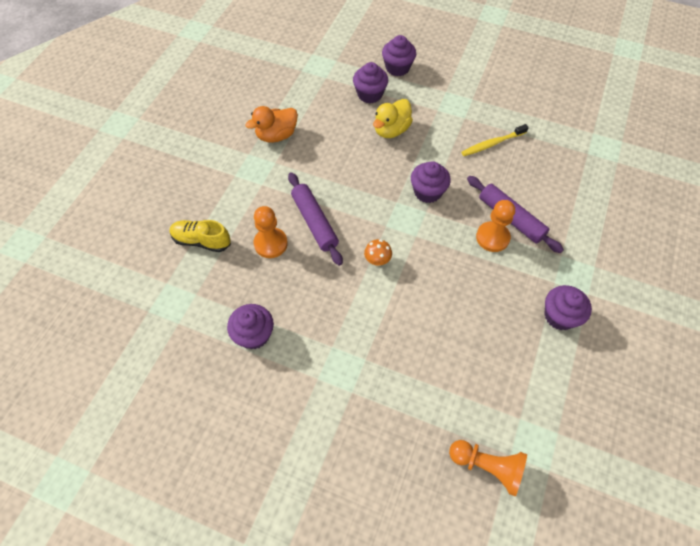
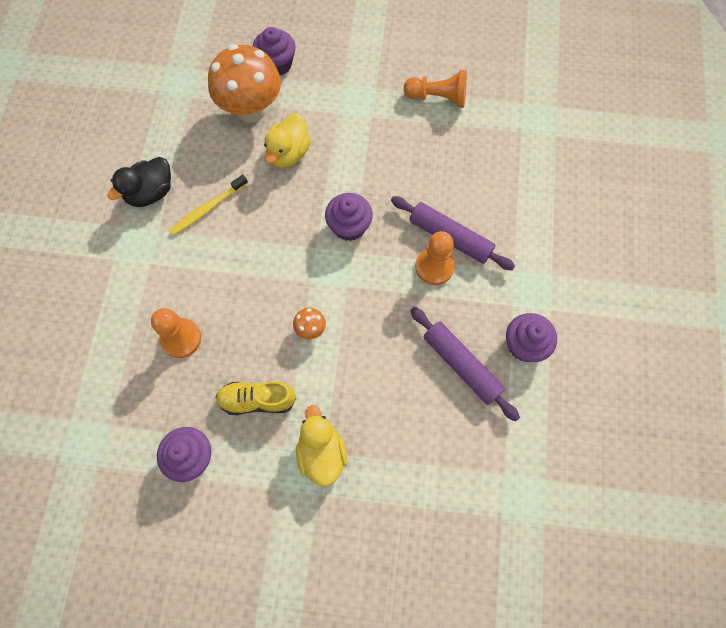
camera: 15 degrees left, 10 degrees up
(202, 241) = (97, 356): yellow shoe -> yellow shoe (257, 400)
(276, 135) = (150, 193): orange duck -> black duck
(314, 222) = (226, 298): purple rolling pin -> purple rolling pin (461, 365)
(363, 359) = (321, 453): none -> yellow duck
(370, 94) = (251, 109): purple cupcake -> orange mushroom
(487, 466) = (480, 538): orange pawn -> orange pawn (438, 97)
(492, 144) = (411, 144): yellow toothbrush -> yellow toothbrush (208, 208)

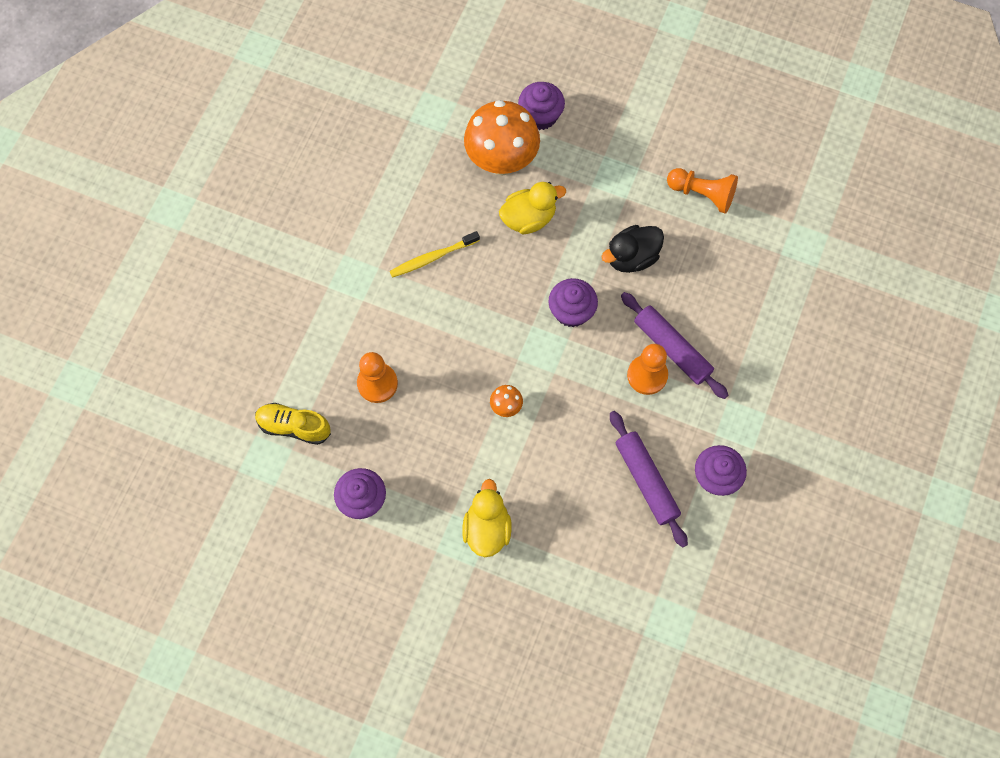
camera: 15 degrees right, 0 degrees up
(150, 193) = (379, 226): black duck -> black duck (631, 257)
(257, 400) = (437, 462): yellow shoe -> yellow shoe (294, 426)
(288, 153) = (529, 218): yellow duck -> yellow duck turned 150 degrees counterclockwise

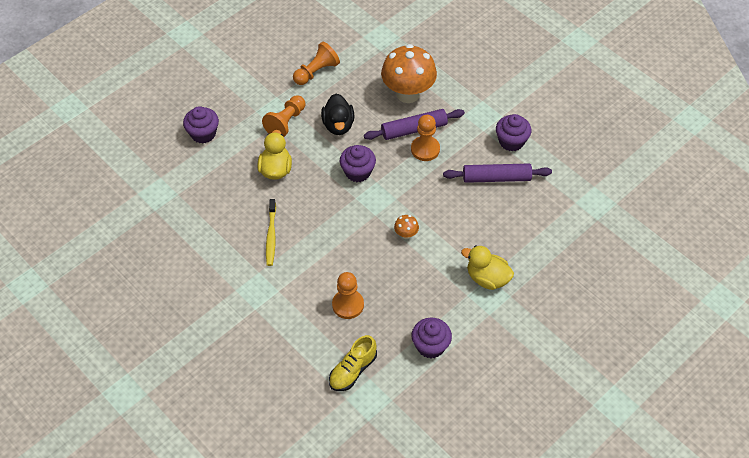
camera: 65 degrees left, 15 degrees down
(501, 161) = (222, 168): orange mushroom -> orange mushroom (408, 94)
(604, 197) = (286, 122): none -> orange pawn

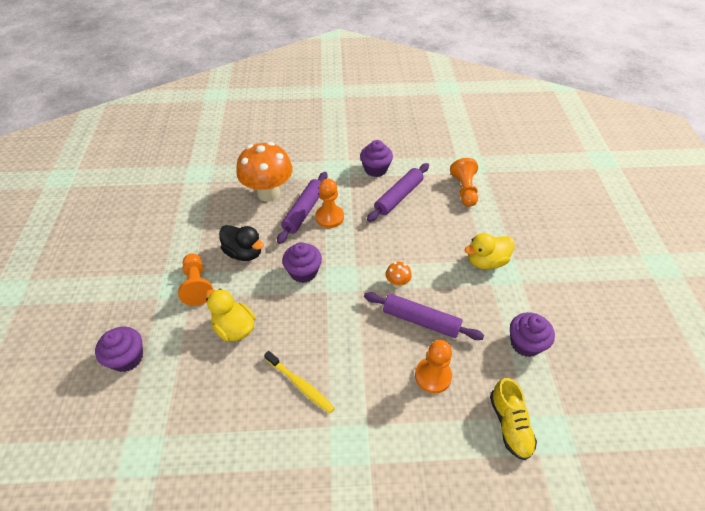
camera: 50 degrees left, 5 degrees down
(316, 72) = (177, 231): orange pawn -> orange pawn (464, 190)
(387, 270) = (421, 320): none -> purple rolling pin

